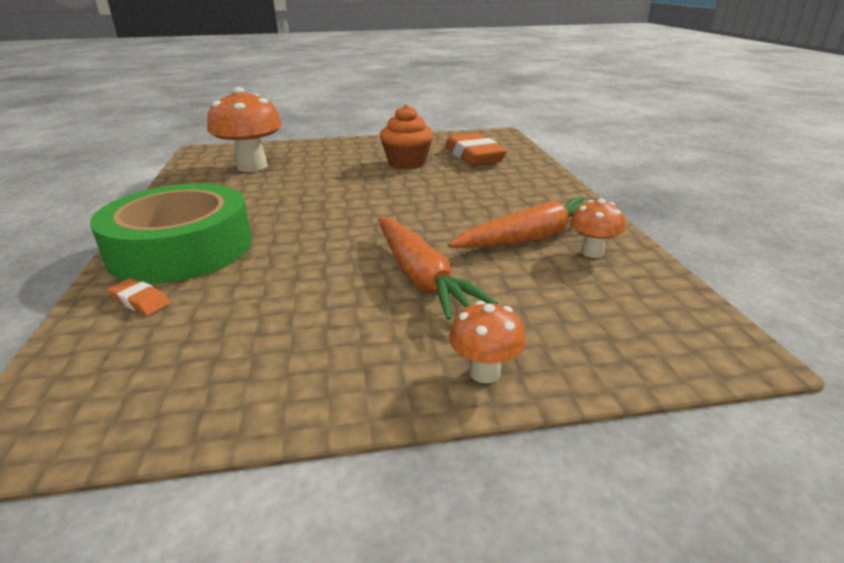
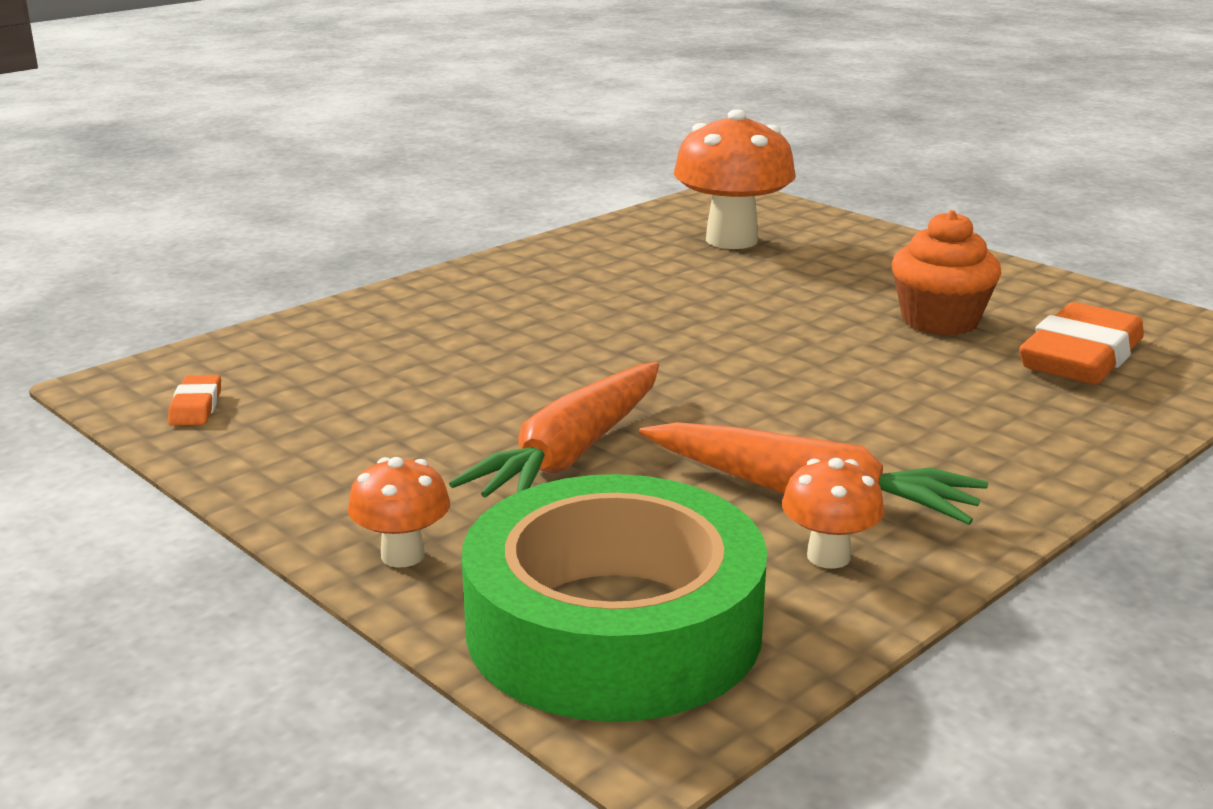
camera: 55 degrees right, 5 degrees down
(140, 301) = (339, 335): orange eraser -> orange eraser (196, 407)
(181, 248) = (460, 304): green tape -> green tape (614, 627)

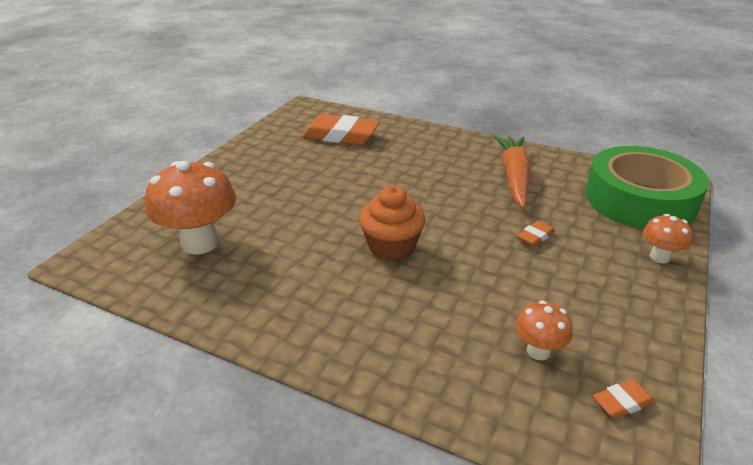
camera: 110 degrees left, 10 degrees up
(571, 453) = (535, 236): orange carrot -> orange eraser
(828, 556) = (552, 169): orange mushroom -> orange mushroom (538, 351)
(940, 321) = (315, 166): orange cupcake -> orange cupcake (391, 246)

